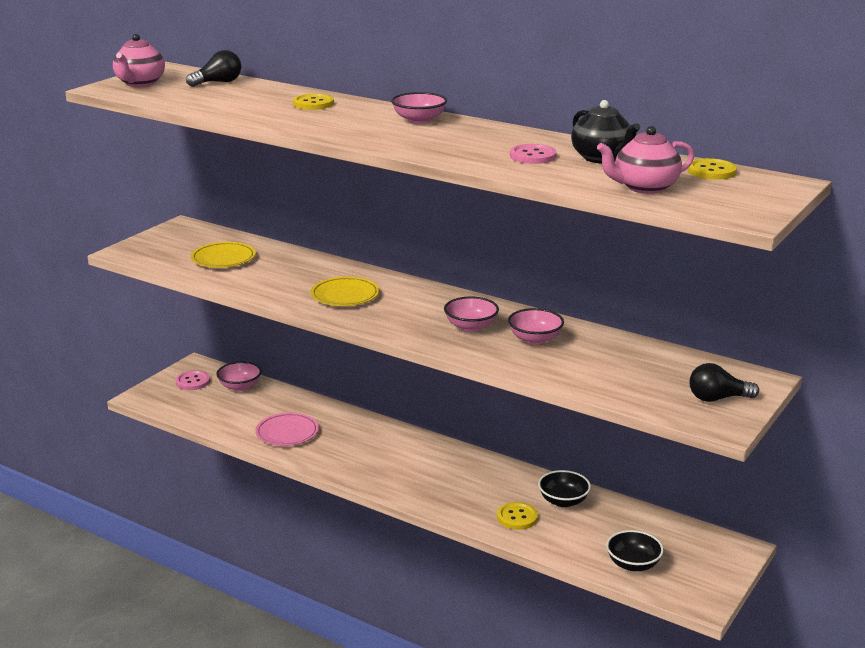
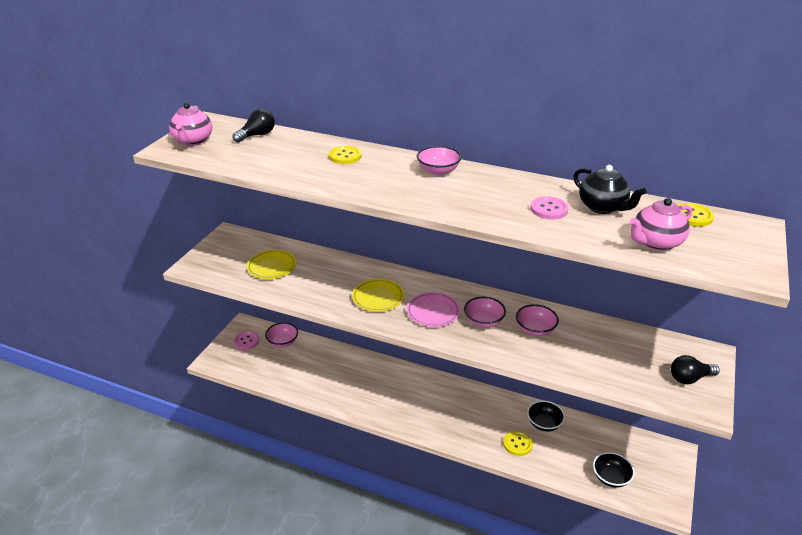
camera: 10 degrees left, 10 degrees up
(287, 433) = (330, 383): pink plate -> pink plate (433, 312)

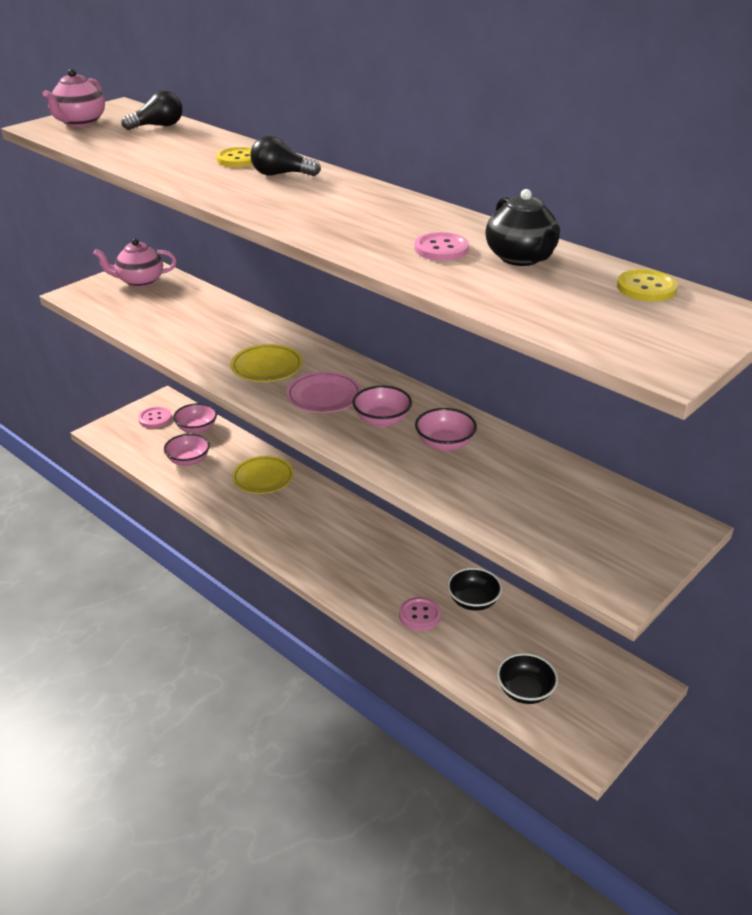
camera: 20 degrees right, 0 degrees up
(272, 267) = (165, 311): yellow plate -> yellow plate (263, 478)
(438, 171) = (339, 189): pink bowl -> pink bowl (188, 460)
(517, 444) = (420, 615): yellow button -> pink button
(655, 242) = (553, 307): pink teapot -> pink teapot (139, 281)
(689, 378) = (624, 549): black light bulb -> black light bulb (280, 174)

